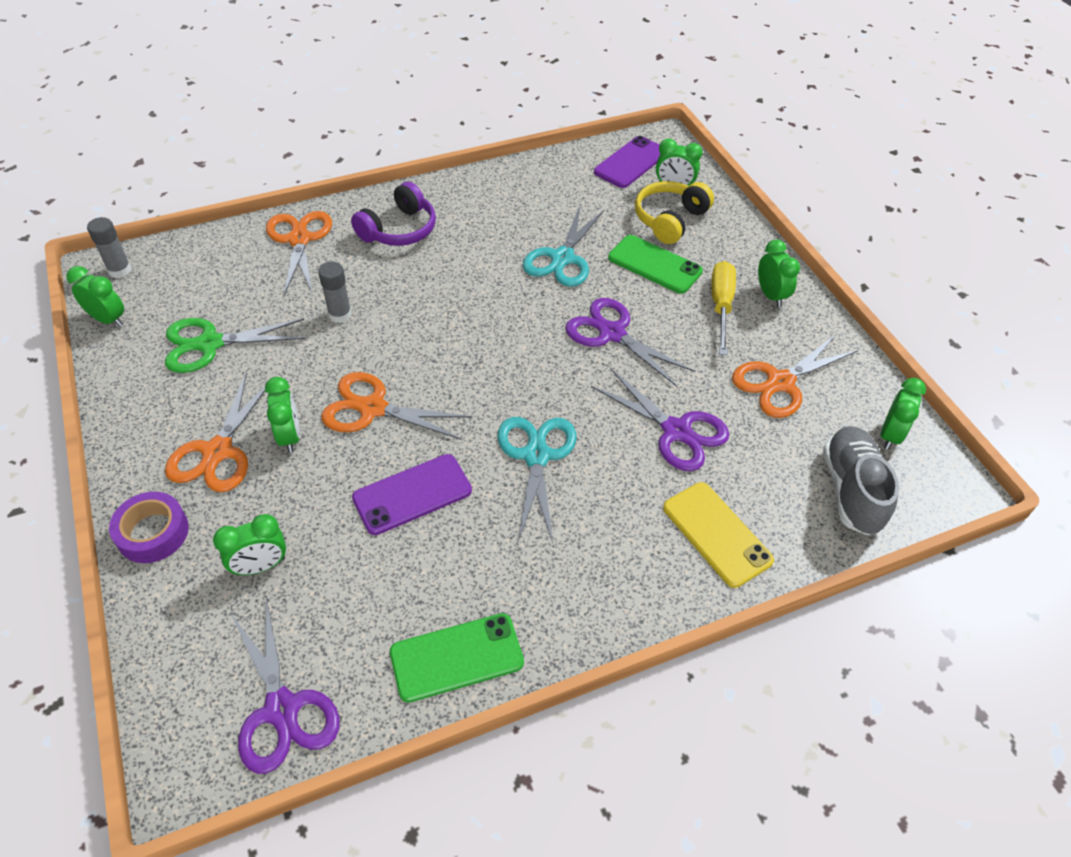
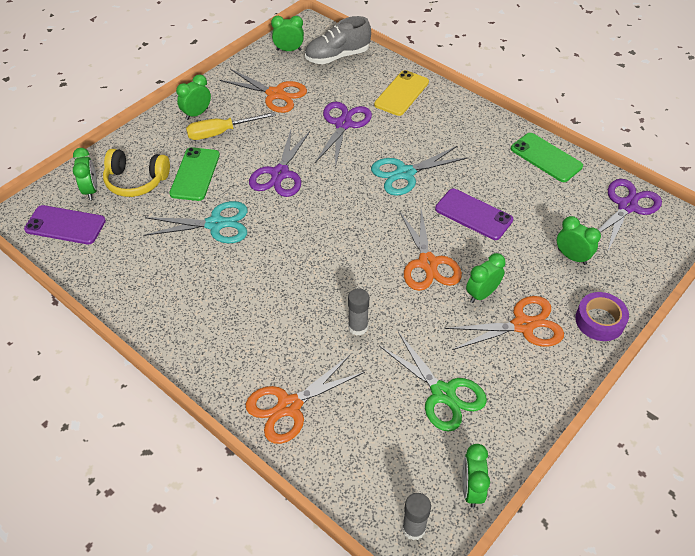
camera: 115 degrees left, 0 degrees up
(399, 230) = (236, 340): purple headphones -> none

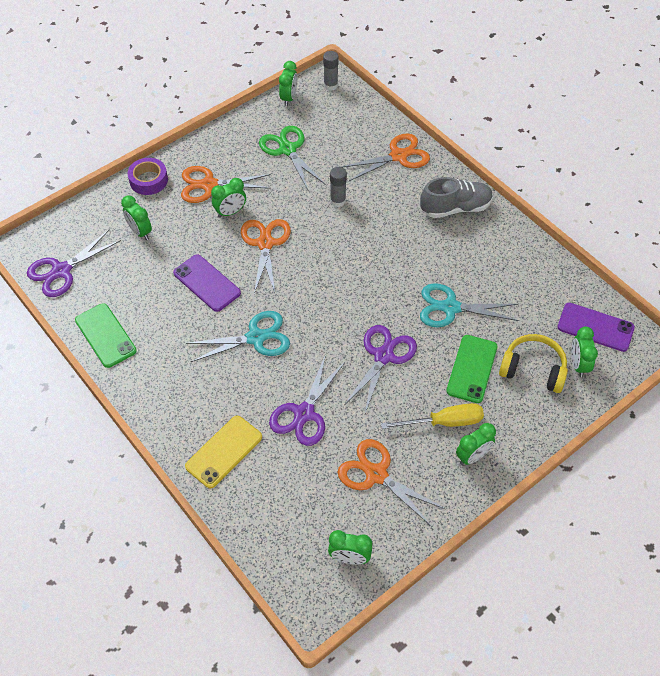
camera: 170 degrees left, 5 degrees up
(337, 56) = (287, 533): grey shoe -> grey shoe (455, 208)

